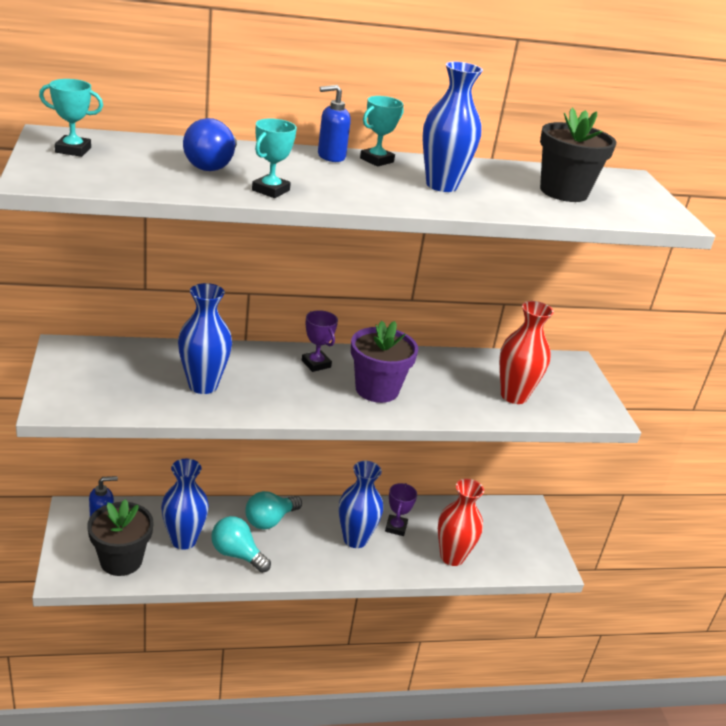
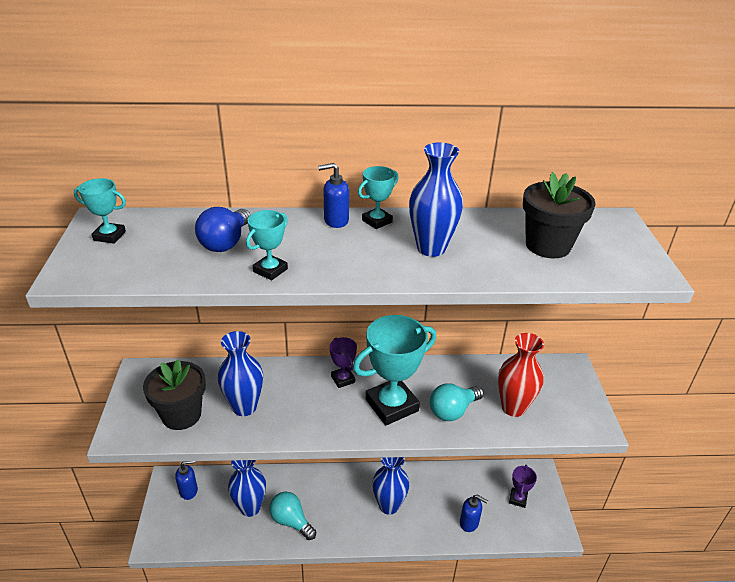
camera: 10 degrees right, 5 degrees up
(121, 560) = (199, 527): black flower pot -> black flower pot (181, 415)
(270, 520) = (320, 487): turquoise light bulb -> turquoise light bulb (453, 411)
(377, 389) = (392, 405): purple flower pot -> turquoise trophy
(396, 527) = (424, 493): purple trophy -> purple trophy (518, 499)
(452, 557) = (469, 523): red vase -> blue soap dispenser

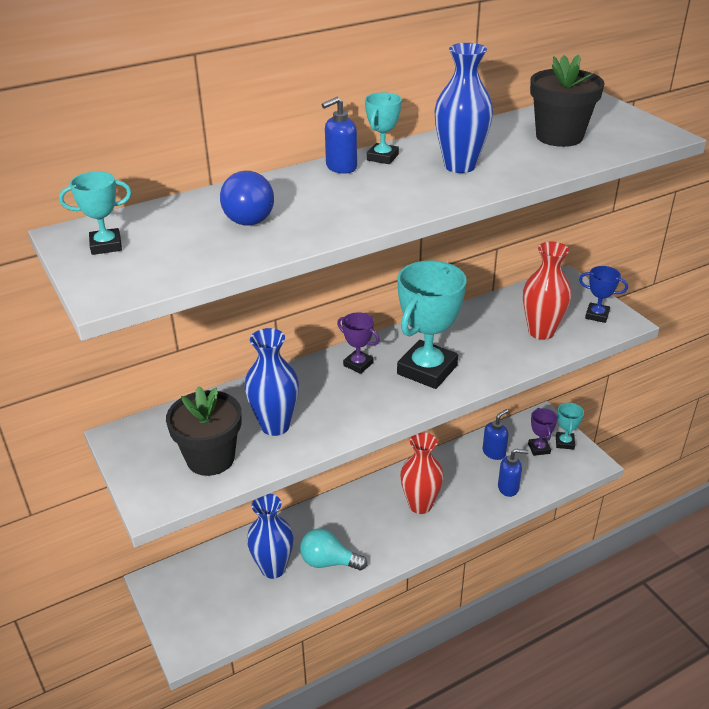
camera: 25 degrees left, 0 degrees up
(189, 491) = (188, 582): blue soap dispenser -> blue soap dispenser (494, 452)
(270, 270) = (326, 226): turquoise trophy -> turquoise trophy (564, 442)
(389, 505) = (420, 505): blue vase -> red vase
(453, 411) = (489, 354): turquoise light bulb -> none
(576, 411) = (597, 315): none -> blue trophy

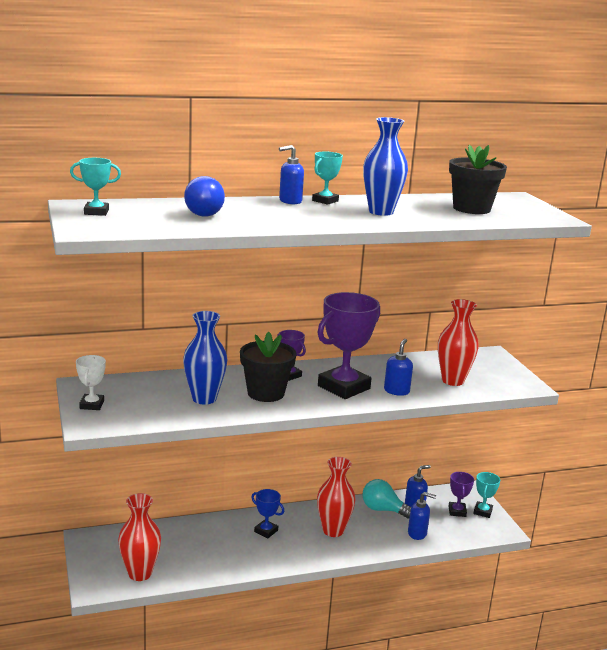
camera: 10 degrees right, 15 degrees down
(144, 468) = (92, 405): none -> white trophy
(210, 458) = (144, 408): black flower pot -> black flower pot (266, 393)
(231, 616) = (140, 573): none -> red vase
(273, 568) = (188, 549): blue vase -> none
(328, 562) = (237, 553): turquoise light bulb -> turquoise light bulb (383, 510)
(427, 370) = (344, 387): turquoise trophy -> purple trophy
(487, 362) = (396, 391): none -> blue soap dispenser
(597, 315) = (507, 378): blue trophy -> blue trophy (266, 531)

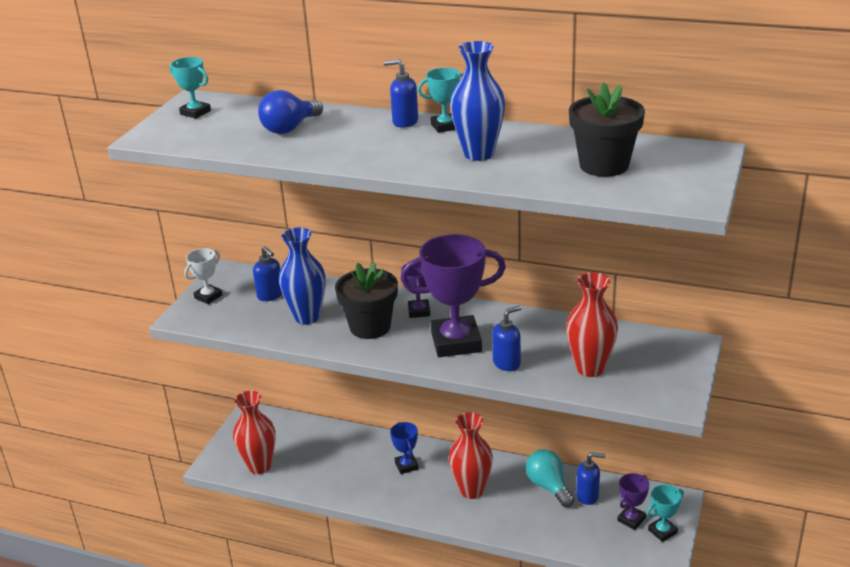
camera: 40 degrees right, 10 degrees up
(417, 533) = (557, 528): blue soap dispenser -> blue soap dispenser (270, 295)

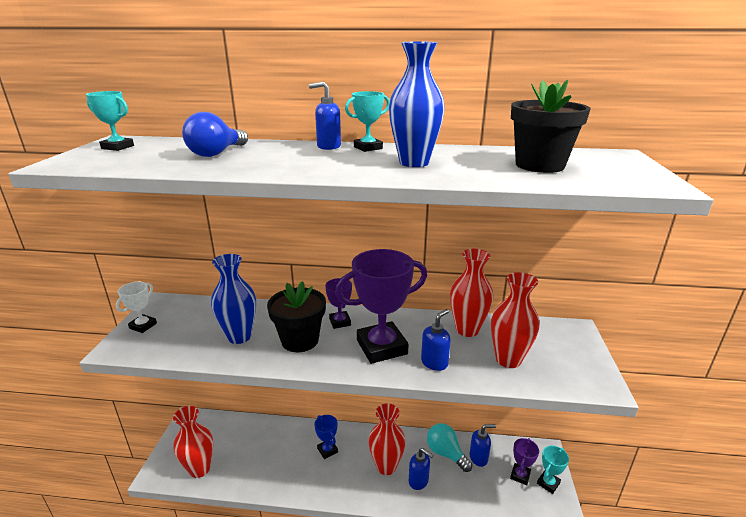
camera: 15 degrees left, 5 degrees down
(270, 295) = (203, 319): blue soap dispenser -> blue soap dispenser (418, 481)
(561, 333) = (467, 330): none -> red vase

